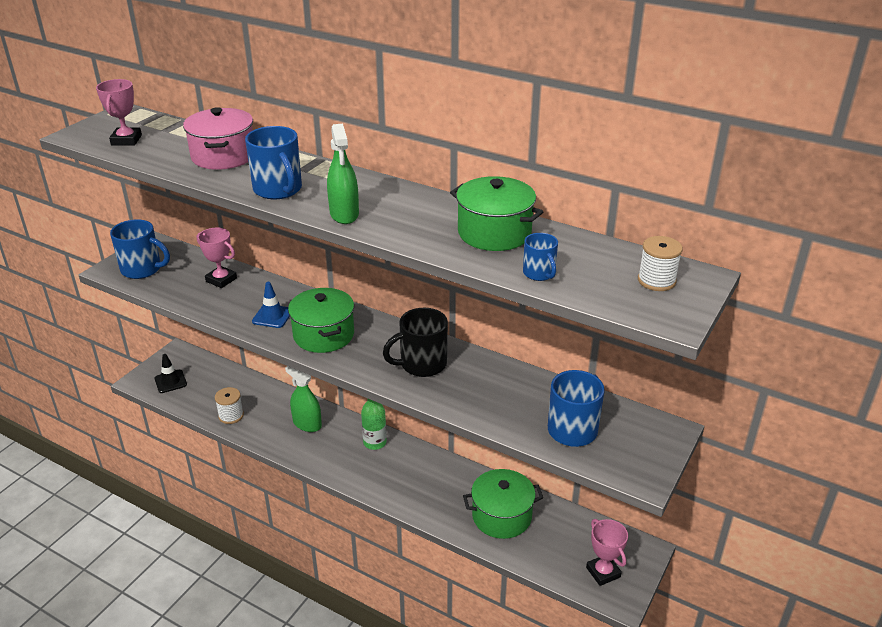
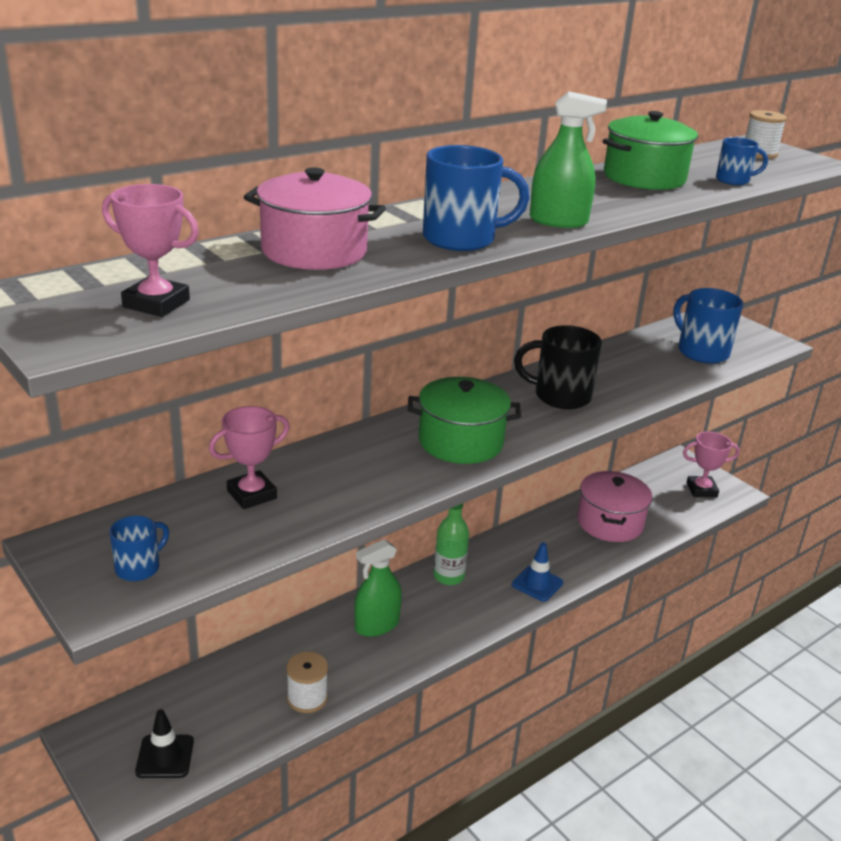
camera: 70 degrees left, 5 degrees down
(142, 269) = (139, 568): blue mug -> blue mug, size x0.57
(272, 316) = (389, 470): blue traffic cone -> blue traffic cone (537, 584)
(422, 364) = (560, 396): black mug -> black mug turned 105 degrees clockwise
(501, 516) = (610, 522): green pot -> pink pot

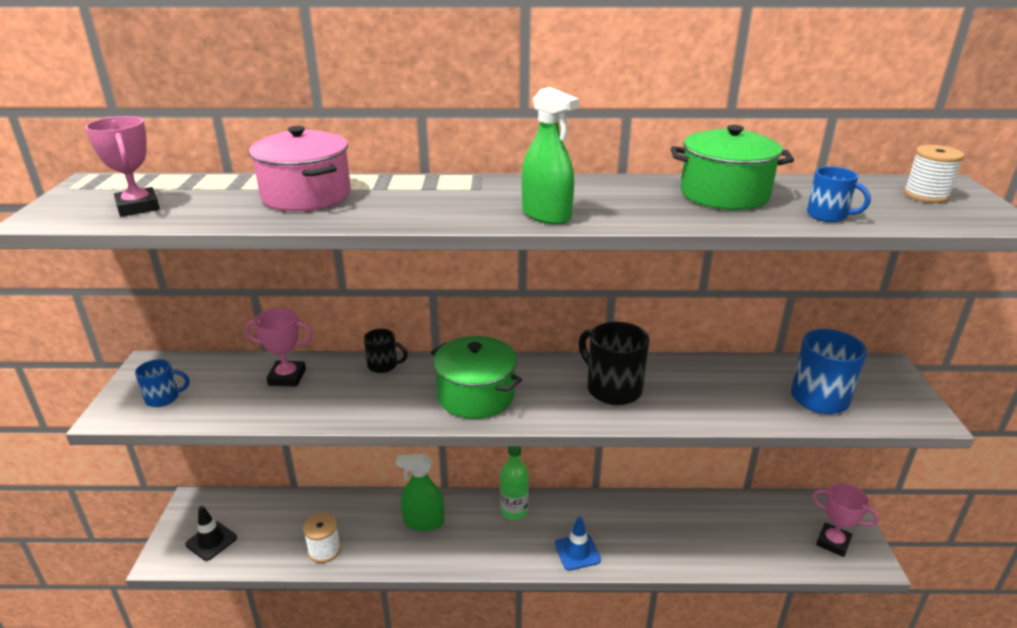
camera: 40 degrees right, 0 degrees up
(336, 448) = (383, 365): none -> black mug
(461, 239) = (430, 211): blue mug -> none
(610, 522) = (701, 530): pink pot -> none

